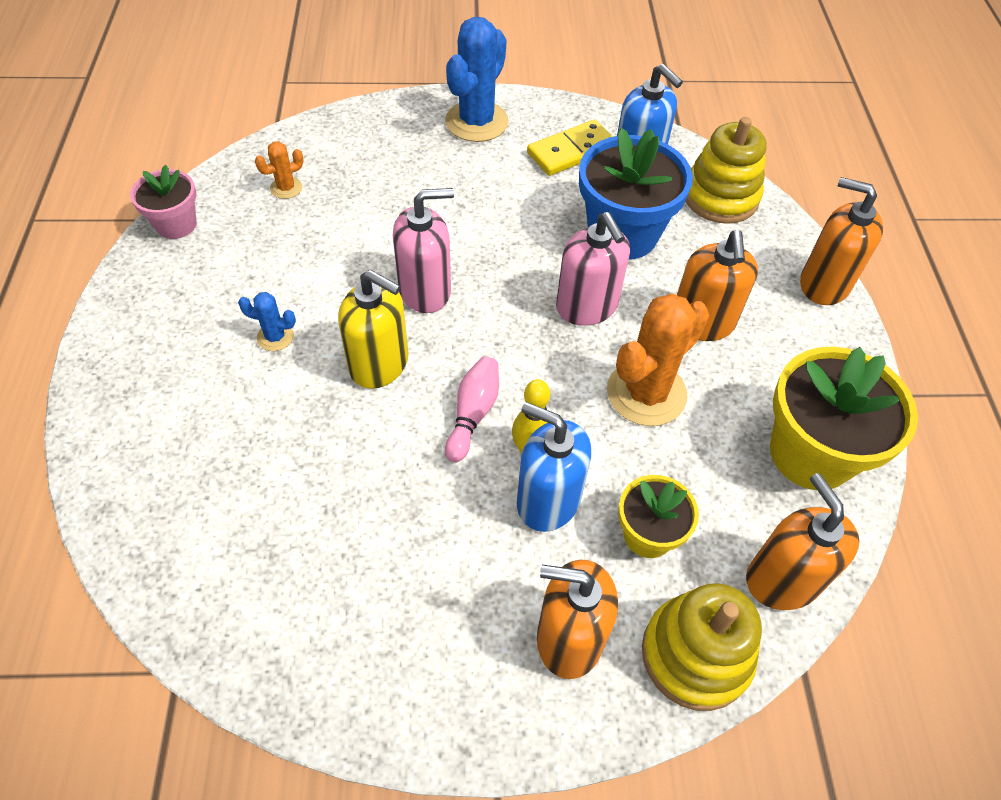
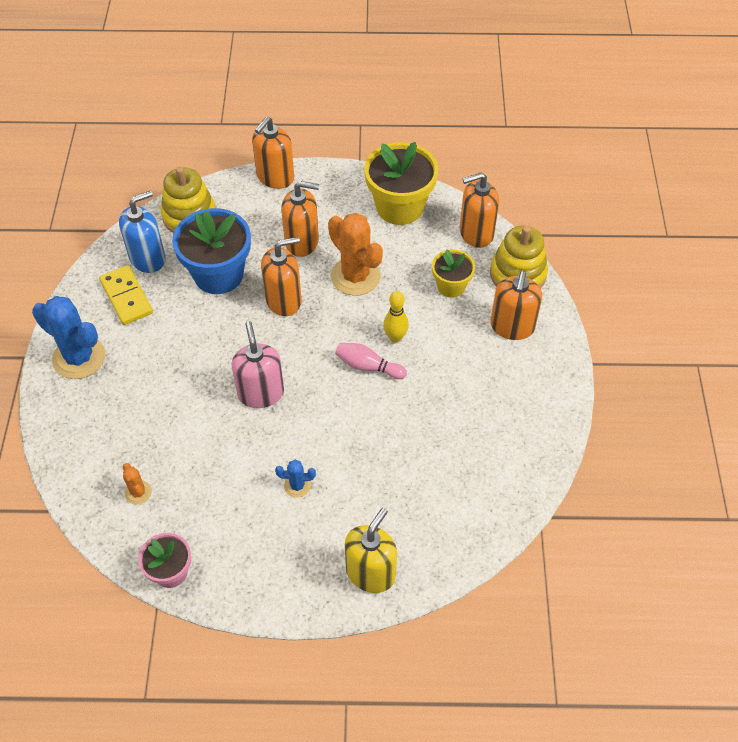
camera: 85 degrees left, 0 degrees up
(275, 337) = (297, 486): blue cactus -> blue cactus turned 75 degrees clockwise
(379, 364) = (325, 419): yellow soap dispenser -> yellow soap dispenser (370, 572)
(548, 500) = (430, 331): blue soap dispenser -> none
(587, 307) = (284, 300): pink soap dispenser -> orange soap dispenser

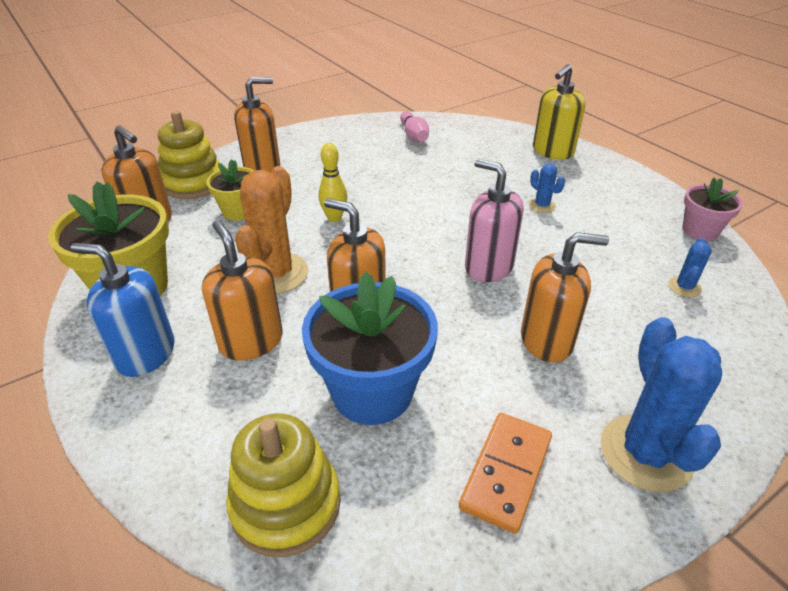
camera: 125 degrees left, 15 degrees down
(126, 297) = (506, 472): yellow domino -> orange domino
(138, 492) = (684, 287): orange cactus -> blue cactus
(148, 258) = (416, 499): blue soap dispenser -> blue soap dispenser (145, 354)
(261, 393) = (488, 267): pink soap dispenser -> pink soap dispenser turned 90 degrees clockwise
(275, 177) = (127, 441): orange soap dispenser -> orange soap dispenser (547, 340)
(368, 366) = (384, 219): pink bowling pin -> pink bowling pin (414, 135)
(370, 572) = (552, 151): yellow soap dispenser -> yellow soap dispenser turned 45 degrees counterclockwise

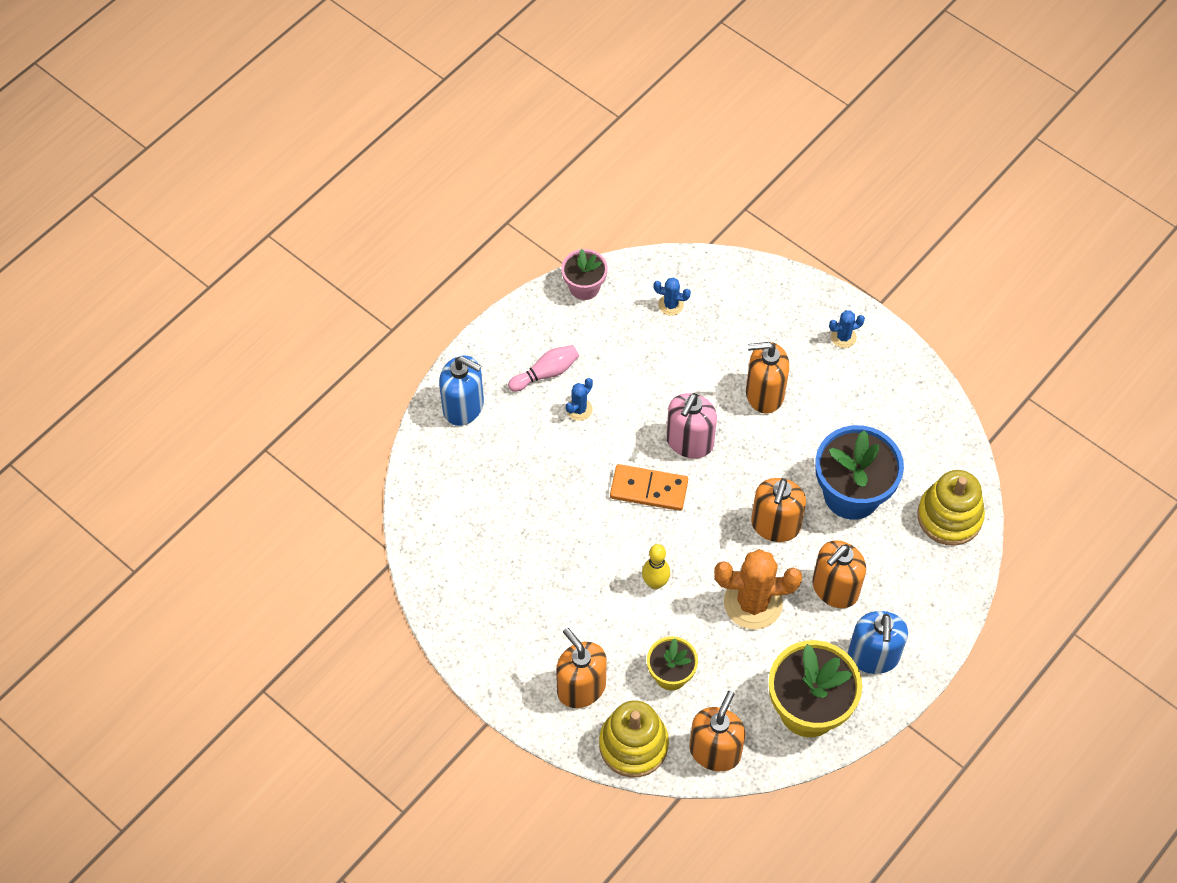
camera: 105 degrees left, 20 degrees up
(414, 135) = (461, 551): pink bowling pin -> pink bowling pin (546, 373)
(506, 472) = (885, 408): orange domino -> orange domino (649, 489)
(547, 340) = (764, 394): orange soap dispenser -> orange soap dispenser turned 75 degrees counterclockwise
(552, 151) = (463, 407): yellow soap dispenser -> blue soap dispenser
(645, 453) = (843, 337): blue cactus -> blue cactus, size x0.47

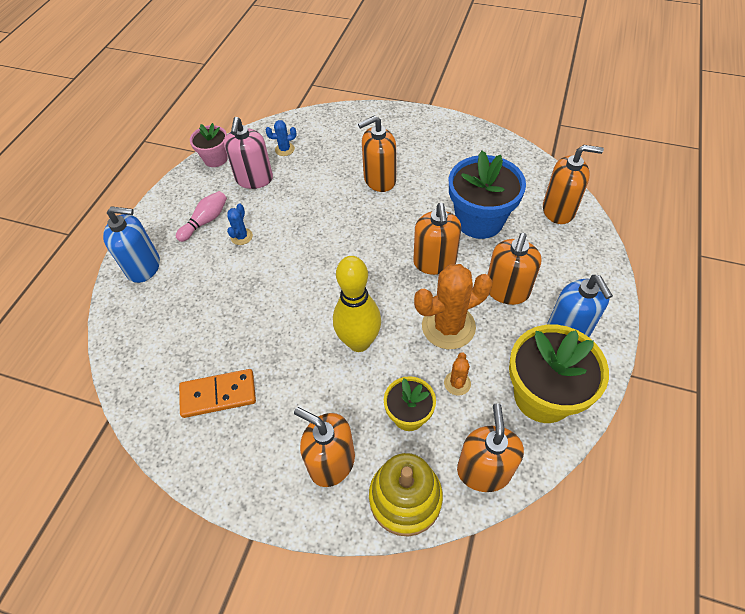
camera: 20 degrees left, 5 degrees down
(649, 489) = (321, 273): orange domino -> orange domino (218, 395)
(655, 583) = (359, 342): yellow bowling pin -> yellow bowling pin, size x1.75
(689, 442) = (338, 229): pink soap dispenser -> pink soap dispenser (254, 179)
(732, 663) = (457, 383): none -> orange cactus
(843, 337) = (416, 129): blue cactus -> none
(949, 516) = (558, 210): yellow stacking toy -> orange soap dispenser

